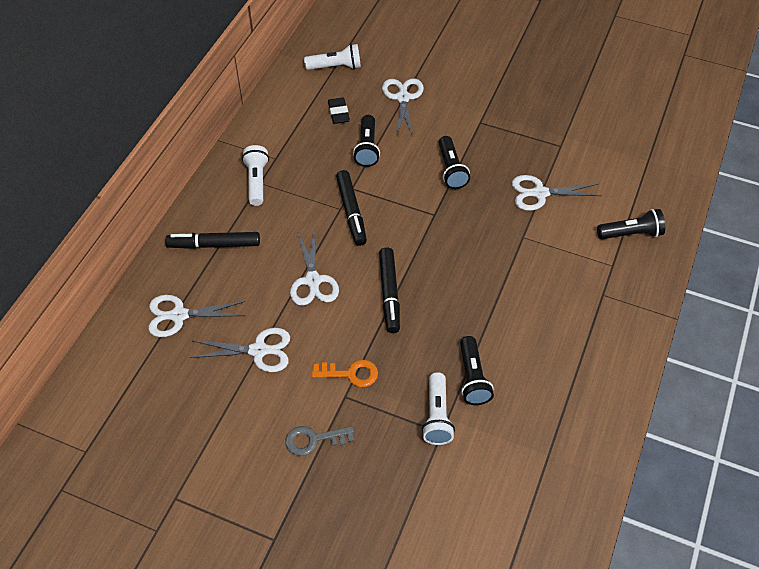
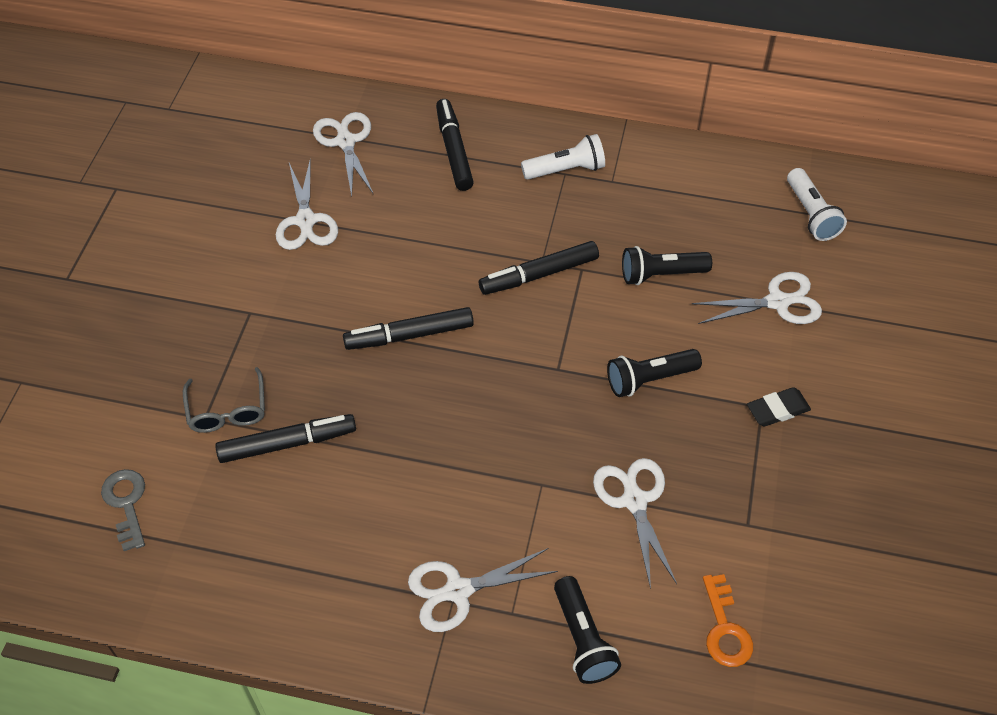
camera: 80 degrees right, 0 degrees up
(313, 280) = (416, 253): white scissors -> white scissors (458, 591)
(314, 440) = (189, 292): grey key -> grey key (126, 503)
(338, 113) = (718, 232): black eraser -> black eraser (777, 409)
(350, 374) = (282, 313): orange key -> orange key (725, 629)
(437, 416) = (227, 410): white flashlight -> grey glasses
(472, 378) = (287, 443): black flashlight -> black marker

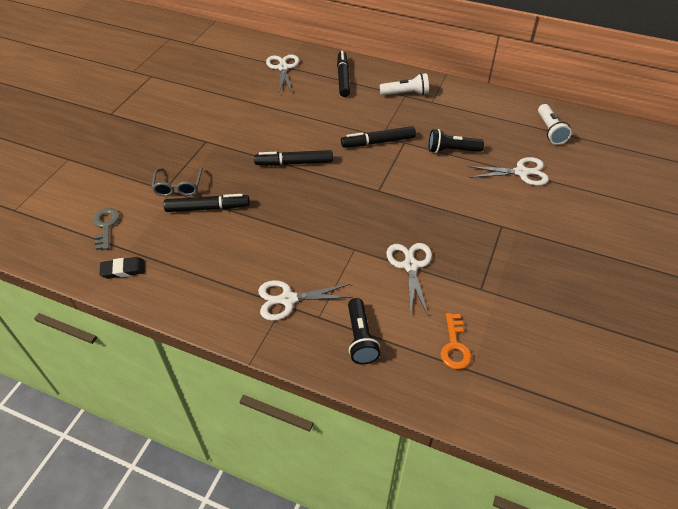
camera: 10 degrees right, 5 degrees down
(306, 220) = (250, 101): white scissors -> none
(649, 379) = (433, 202): black flashlight -> none
(777, 409) = (511, 228): black eraser -> black eraser (123, 270)

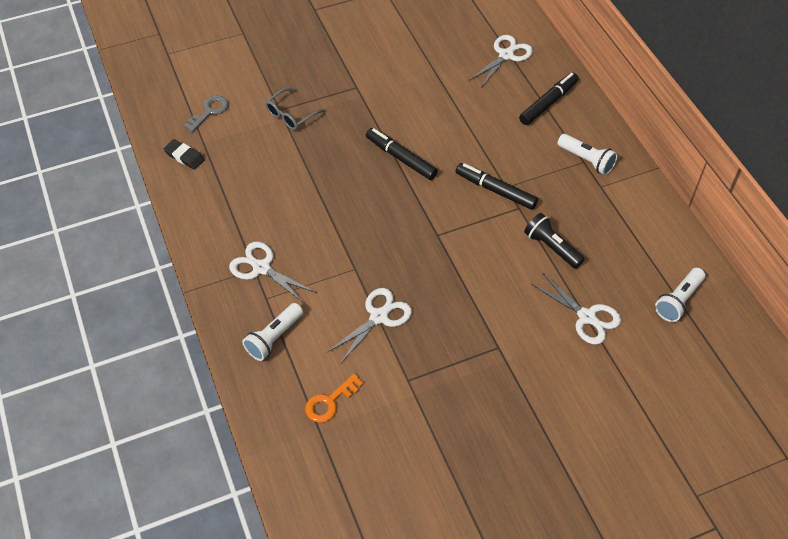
camera: 45 degrees right, 5 degrees up
(208, 208) = (291, 149): black marker -> none
(360, 338) = (274, 338): black flashlight -> white flashlight

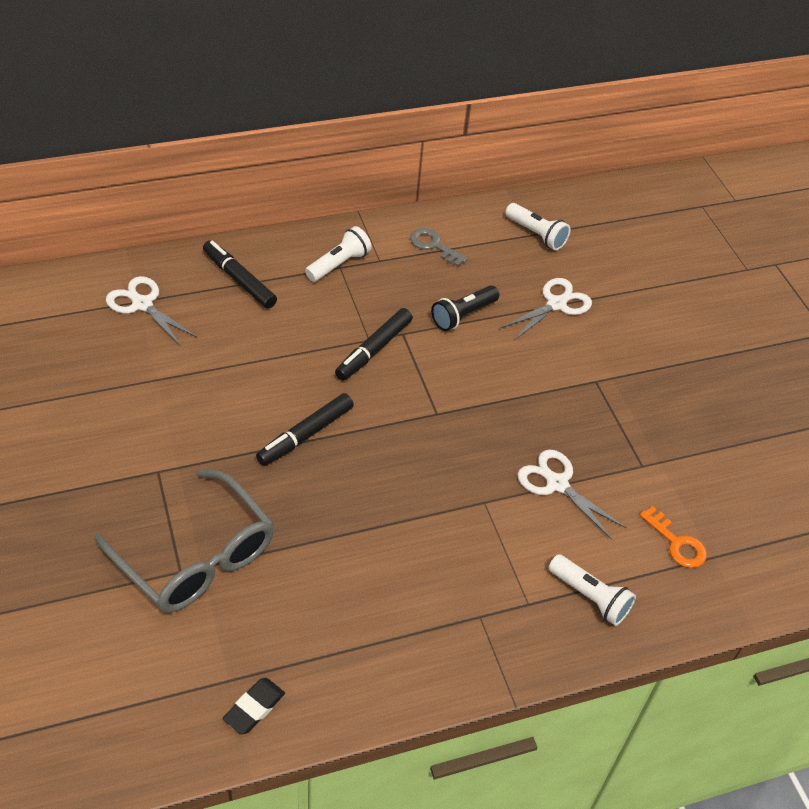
camera: 90 degrees left, 5 degrees down
(209, 112) = (162, 670): grey key -> grey key (434, 245)
(261, 268) = (479, 607): white scissors -> none
(291, 115) = (196, 556): grey glasses -> grey glasses, size x1.96

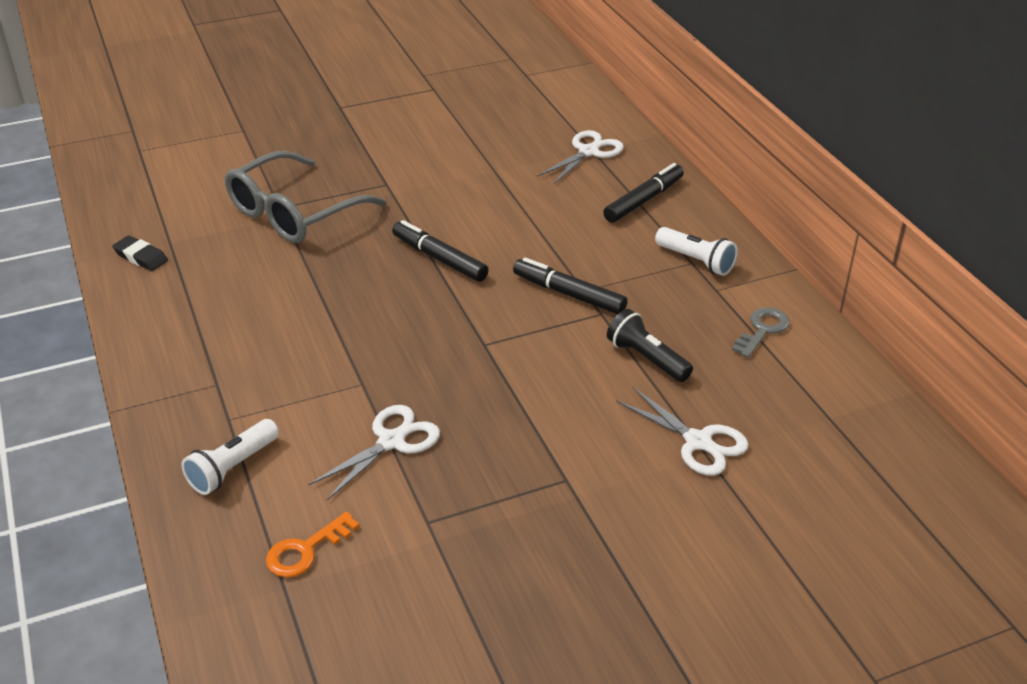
camera: 90 degrees right, 10 degrees down
(536, 234) = (831, 422): white flashlight -> none

